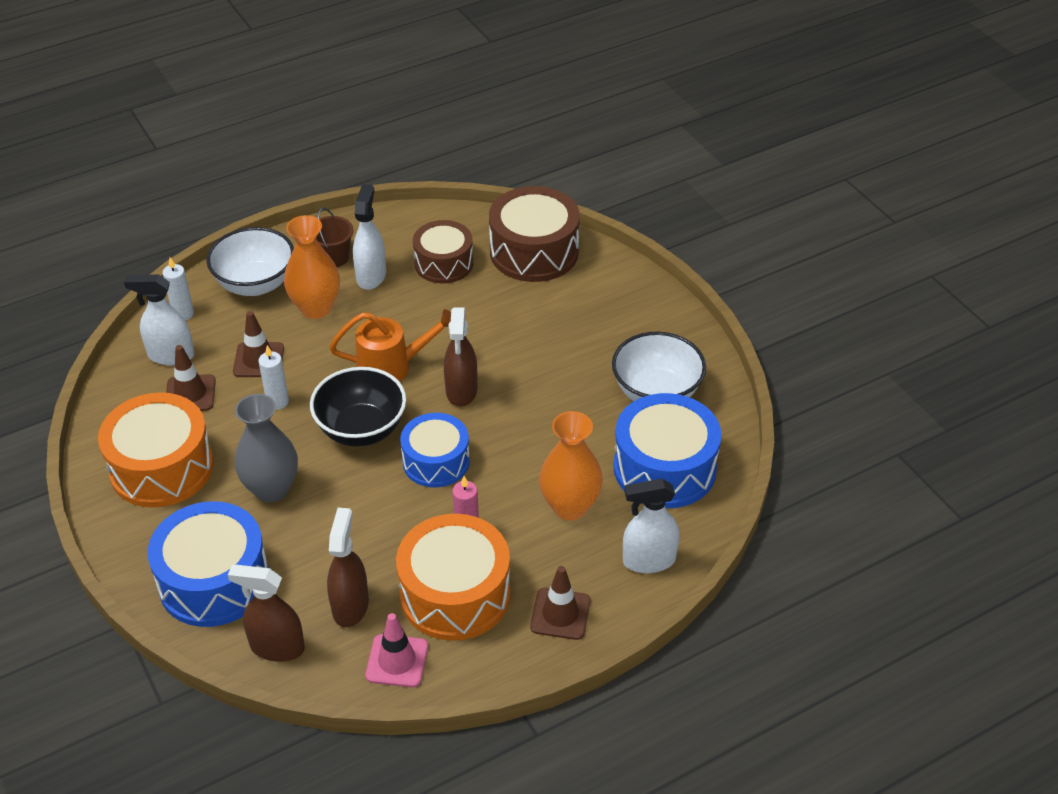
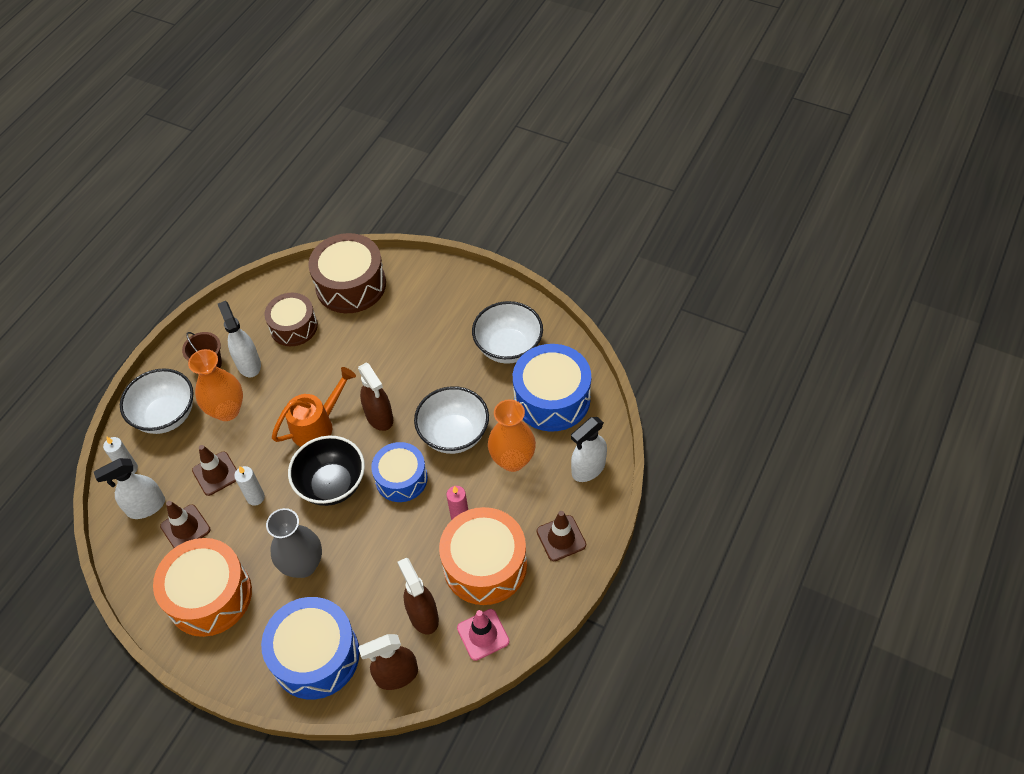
camera: 30 degrees left, 10 degrees up
(526, 448) = (454, 434): none -> white bowl

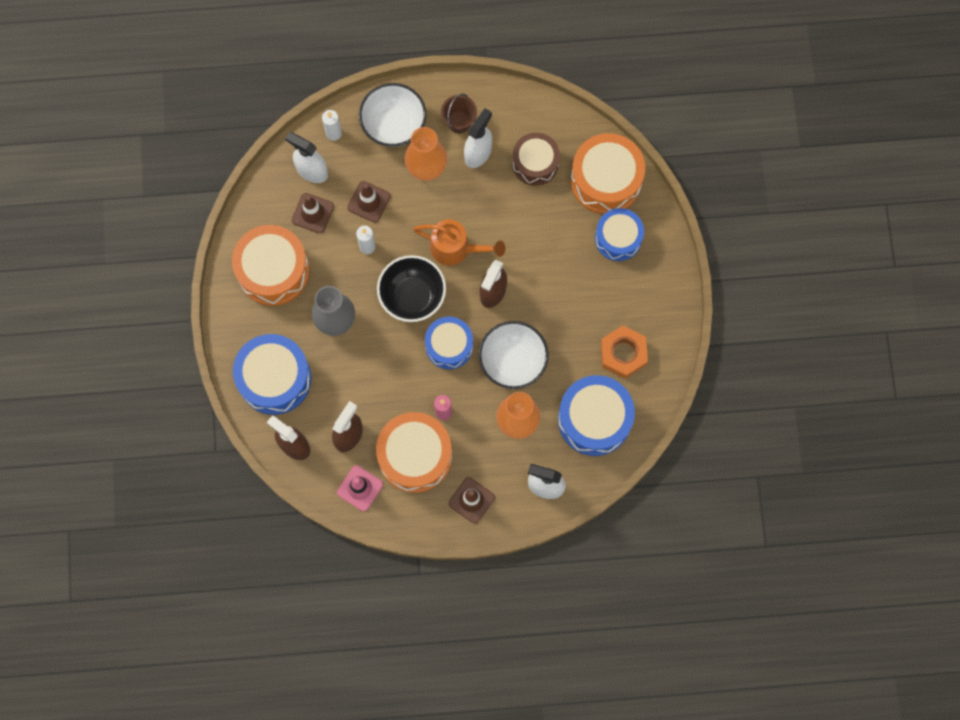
camera: 55 degrees right, 20 degrees up
(351, 285) = (606, 180): brown drum -> orange drum
(406, 301) = (618, 238): none -> blue drum
(508, 347) = (623, 354): white bowl -> orange nut

